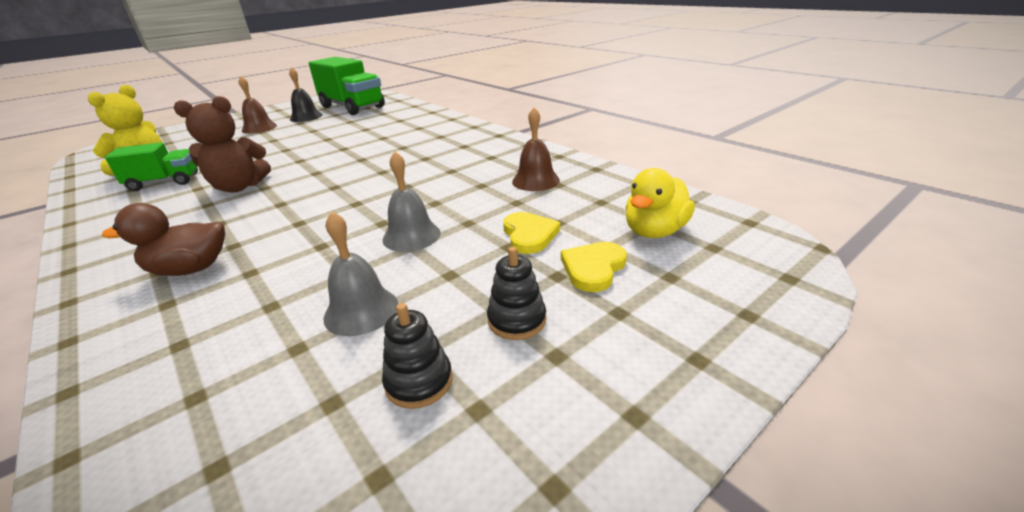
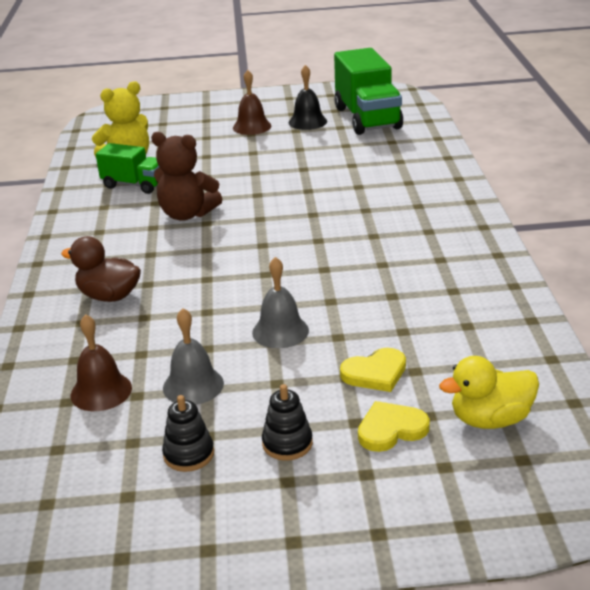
camera: 35 degrees right, 0 degrees up
(529, 235) = (375, 373): yellow heart -> yellow heart turned 45 degrees clockwise
(535, 181) = (450, 311): brown bell -> brown bell (101, 391)

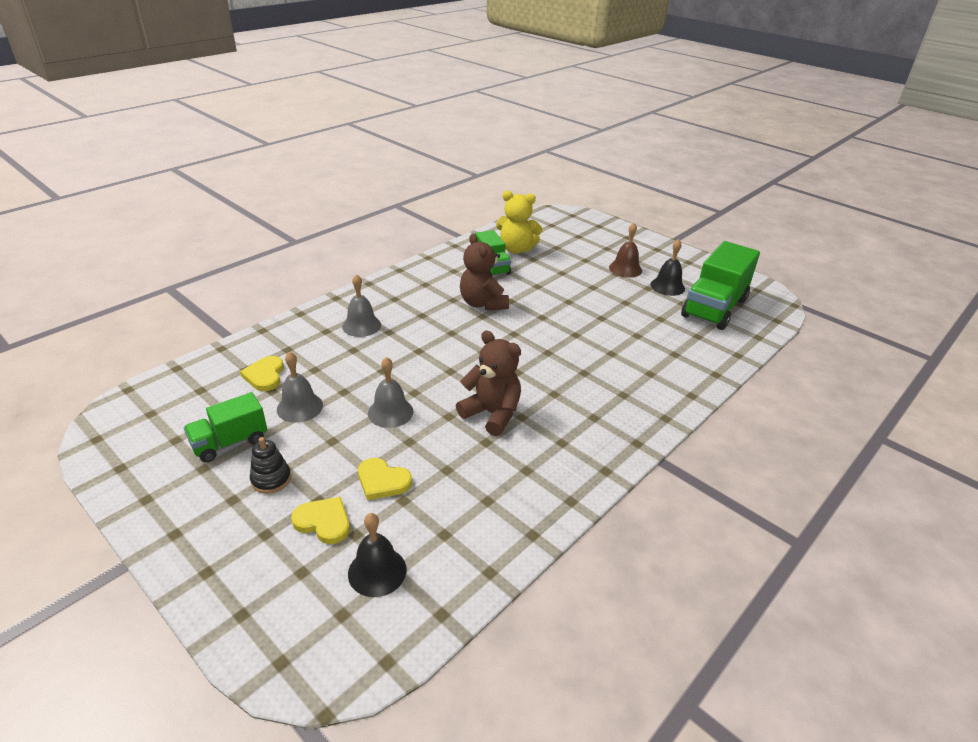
camera: 45 degrees right, 5 degrees up
(101, 391) = (265, 375): brown bell -> yellow heart
(109, 296) = (361, 325): brown duck -> grey bell
(189, 454) = (230, 442): black stacking toy -> green truck
(358, 277) = (492, 414): none -> brown teddy bear
(490, 419) = (377, 571): yellow duck -> black bell

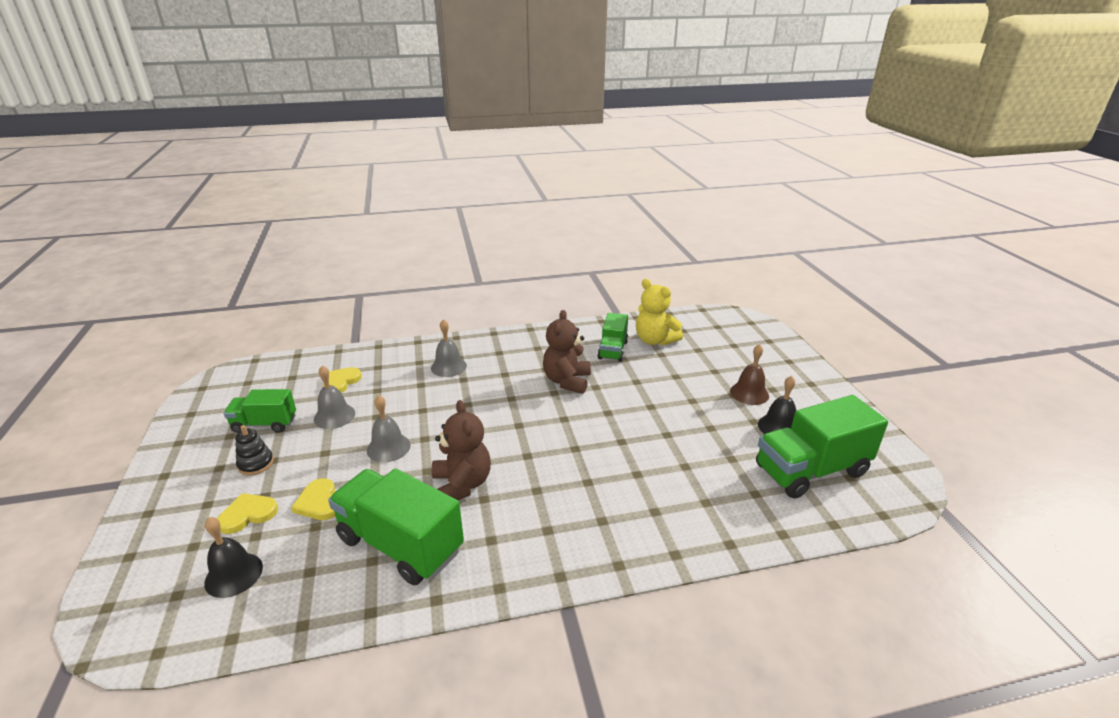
camera: 35 degrees right, 5 degrees down
(323, 522) = (248, 514): yellow heart -> yellow heart turned 90 degrees counterclockwise
(496, 478) = (400, 544): none -> green truck

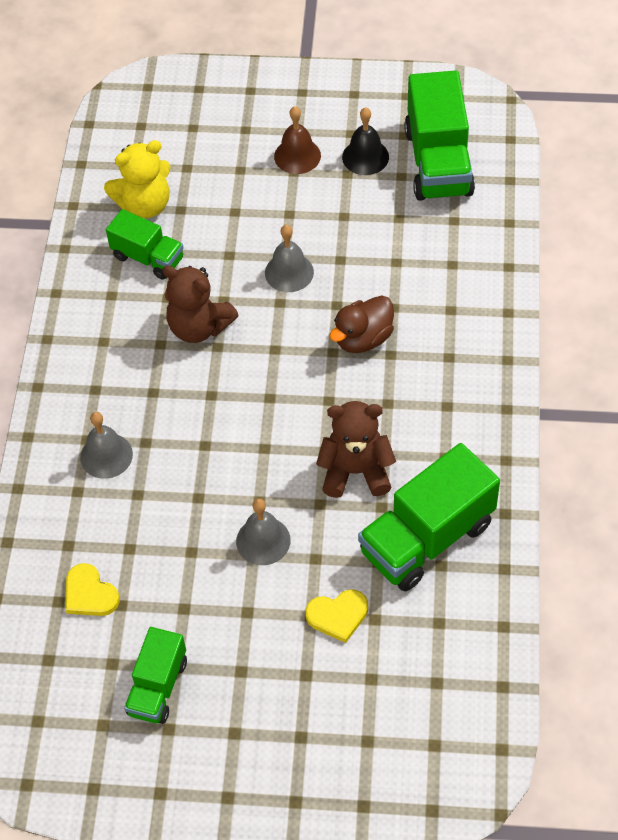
camera: 70 degrees left, 25 degrees up
(233, 574) = (422, 694): black bell -> none
(248, 514) = (334, 689): yellow heart -> none
(256, 464) = (242, 690): black stacking toy -> none
(334, 416) = (172, 601): grey bell -> grey bell (289, 272)
(596, 462) = (363, 338): none -> brown duck

